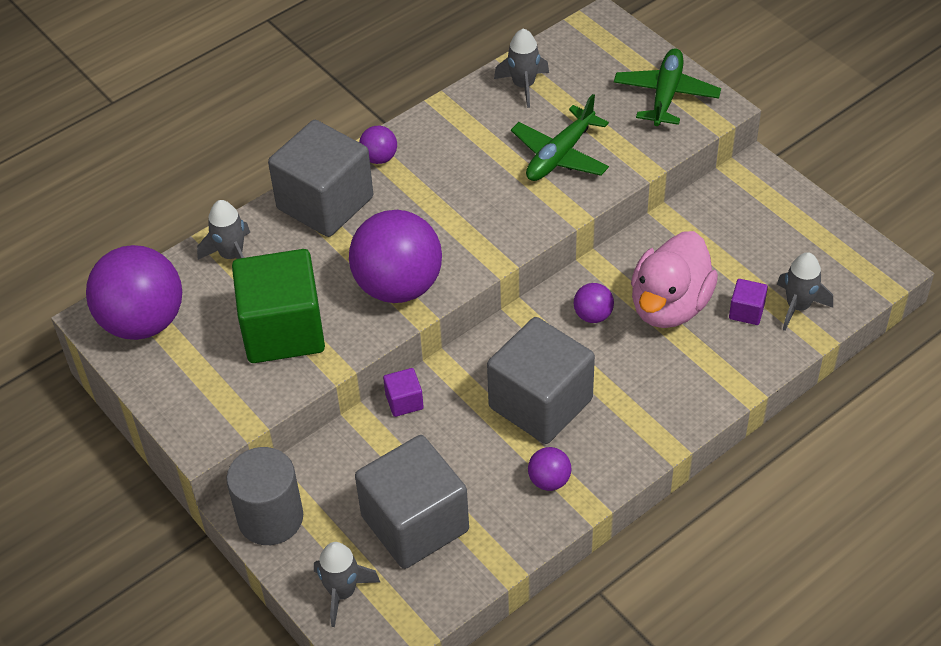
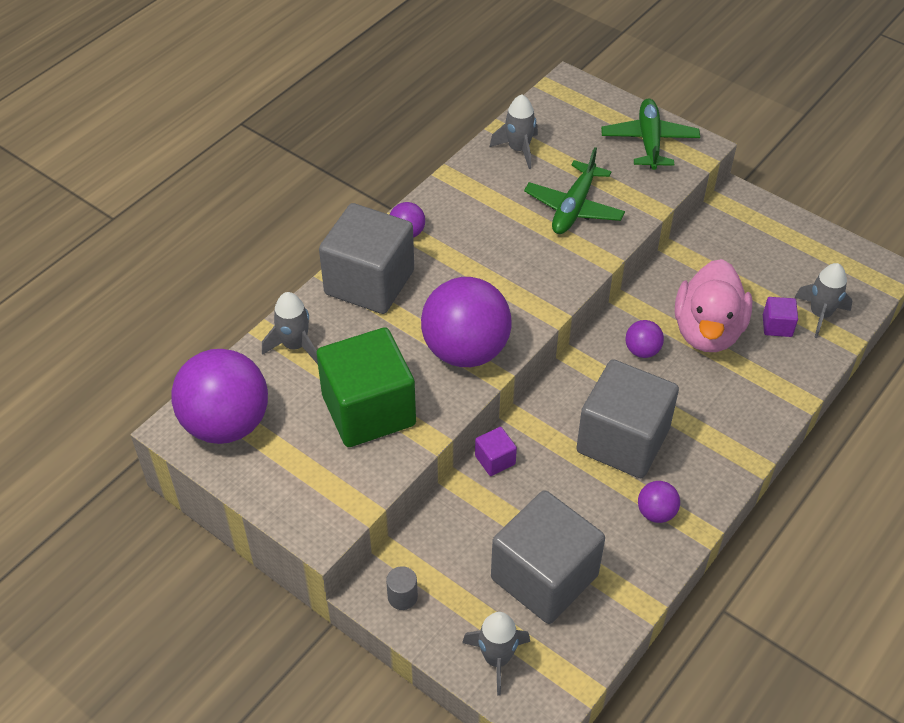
camera: 15 degrees left, 0 degrees up
(270, 518) = (402, 597): grey cylinder -> grey cylinder, size x0.46

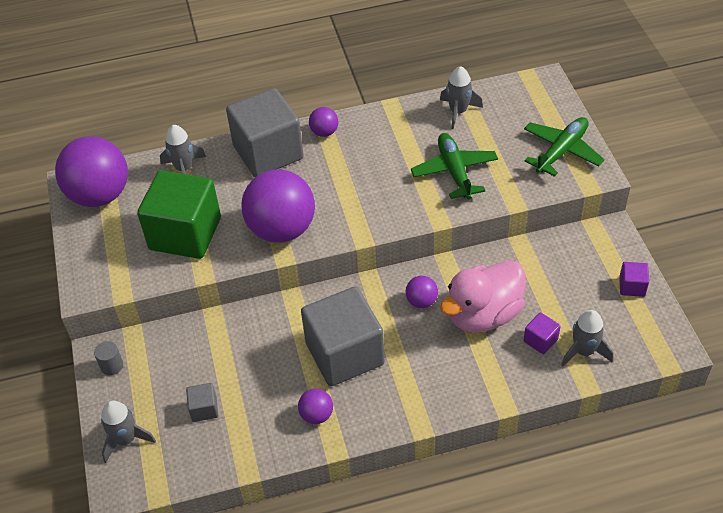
camera: 40 degrees right, 0 degrees up
(495, 460) = (250, 316): purple cube -> purple cube (632, 286)
(544, 577) = (204, 409): grey cube -> grey cube, size x0.41
(573, 207) = (454, 171): green plane -> green plane turned 105 degrees clockwise

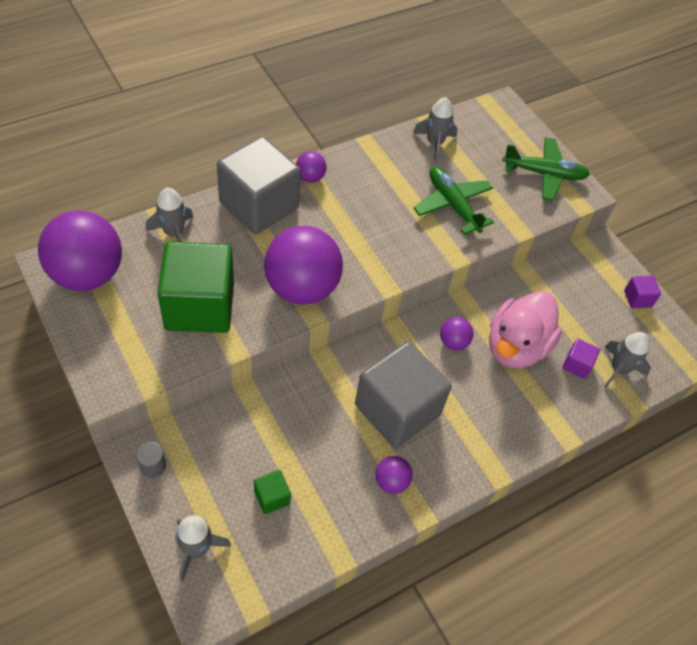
camera: 25 degrees left, 5 degrees up
(204, 409) = (272, 497): grey cube -> green cube
(561, 151) = (544, 174): green plane -> green plane turned 75 degrees clockwise

